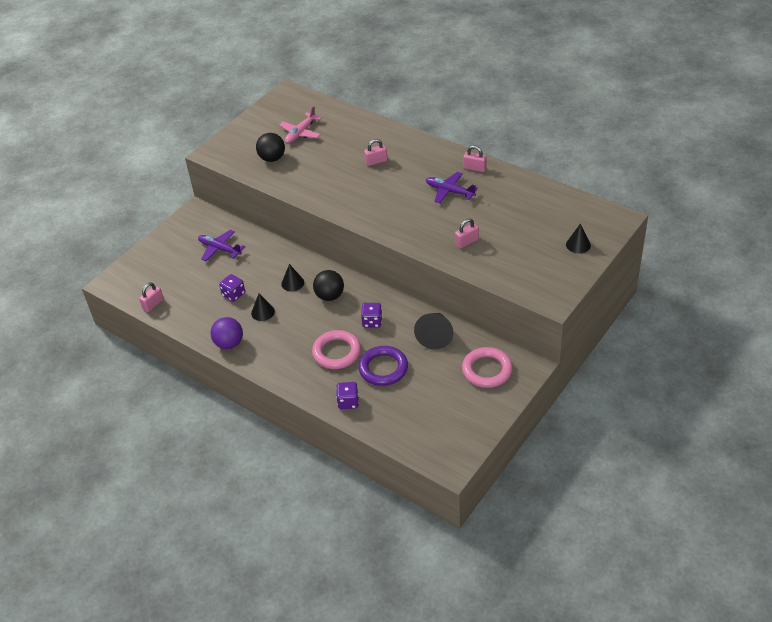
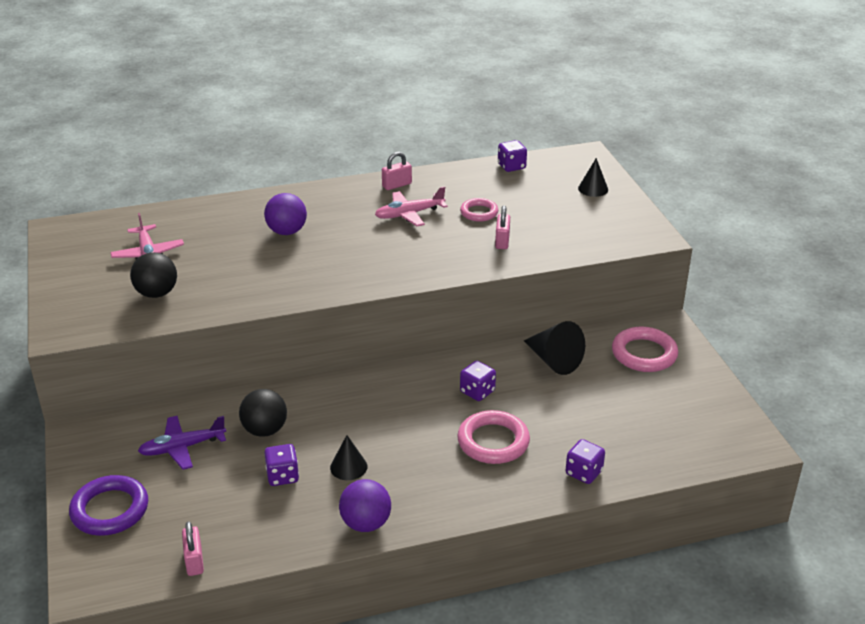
camera: 55 degrees left, 10 degrees down
(292, 283) = (332, 418): black cone -> none
(330, 296) = (394, 401): black ball -> black ball (265, 430)
(376, 161) = (287, 232): pink padlock -> purple ball
(383, 368) = (560, 420): purple ring -> purple ring (110, 510)
(449, 191) = (409, 214): purple plane -> pink plane
(486, 215) = (479, 212): none -> pink ring
(558, 197) = (511, 166): none -> purple dice

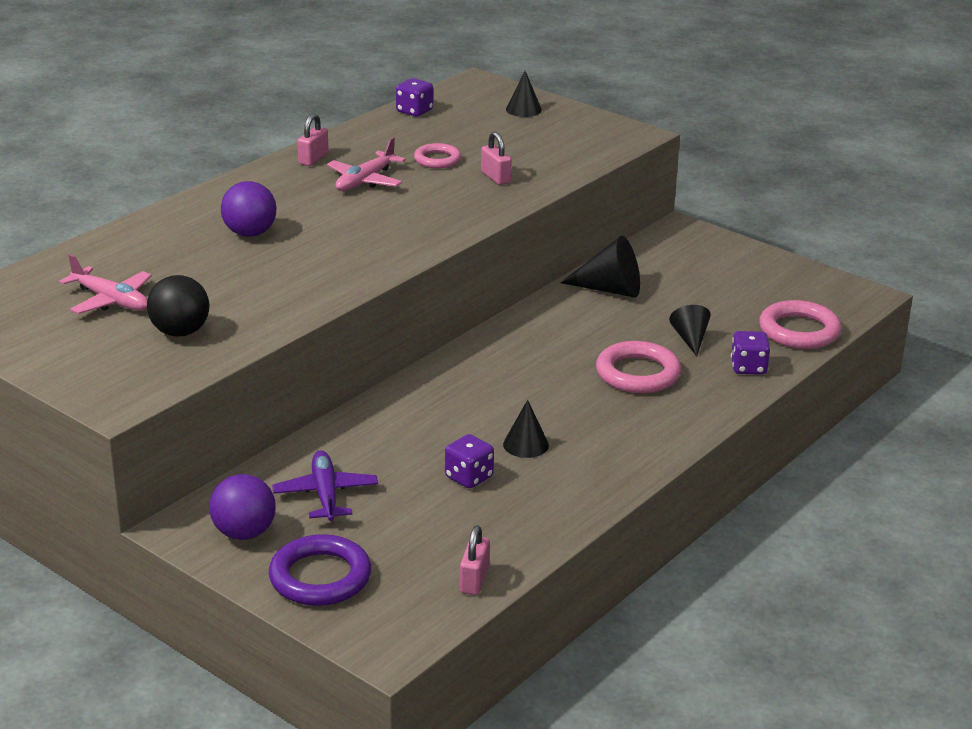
camera: 35 degrees left, 5 degrees down
(182, 447) = (325, 494): purple plane -> purple plane turned 135 degrees clockwise
(194, 561) = (474, 580): pink padlock -> pink padlock turned 60 degrees clockwise
(265, 430) = (396, 447): black ball -> none
(366, 523) = (604, 482): purple ball -> purple ball (244, 533)
(477, 391) = (570, 339): purple dice -> none
(566, 428) = (690, 339): none -> black cone
(644, 354) = (685, 257): pink ring -> pink ring (799, 331)

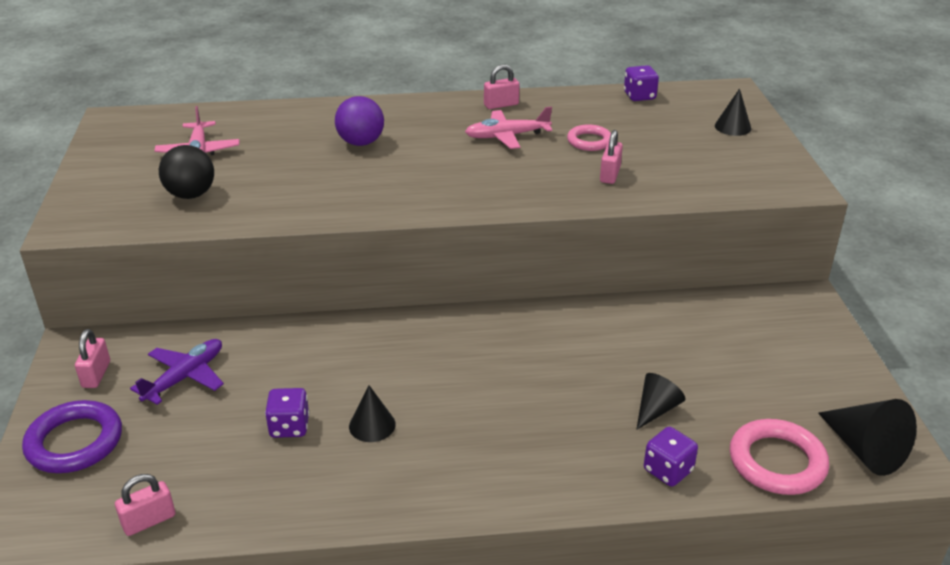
camera: 45 degrees right, 5 degrees up
(244, 533) = (96, 374): purple ball -> pink padlock
(610, 289) = (655, 324): black cone -> black cone (864, 449)
(637, 373) = (559, 415): pink ring -> none

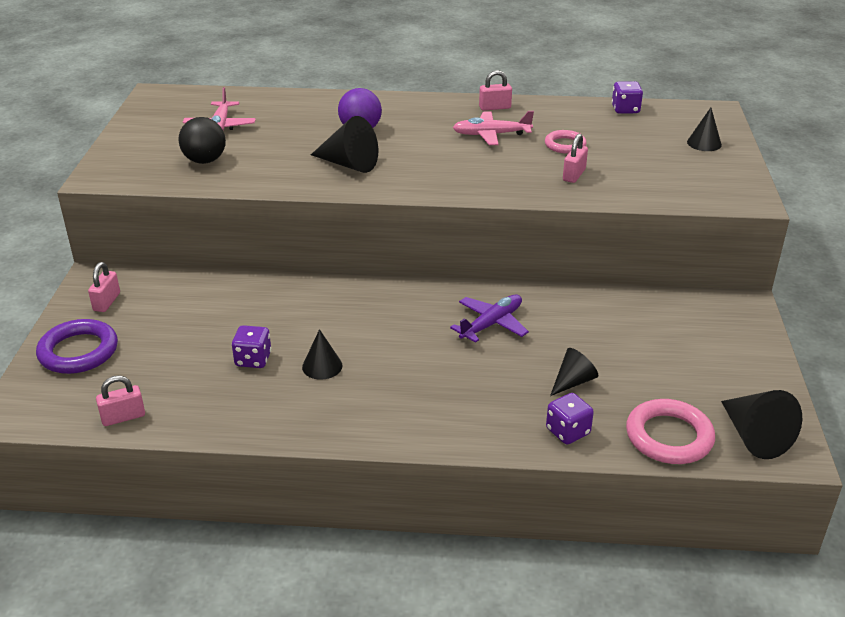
camera: 10 degrees right, 0 degrees up
(185, 377) = (177, 312): purple plane -> purple plane (491, 324)
(359, 184) = (349, 164): none -> black cone

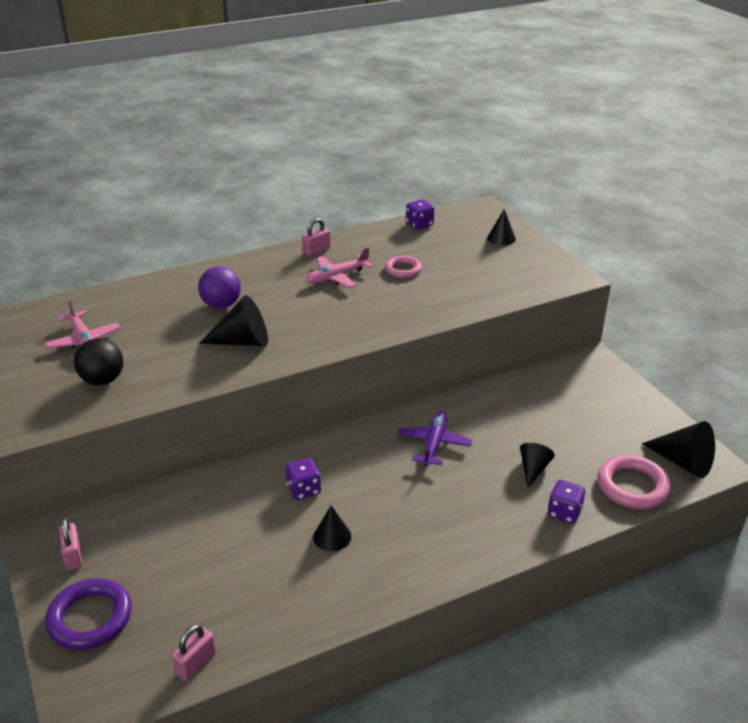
camera: 30 degrees left, 0 degrees up
(253, 359) = (267, 555): purple dice -> purple dice (304, 490)
(574, 175) = (434, 294): pink padlock -> none

